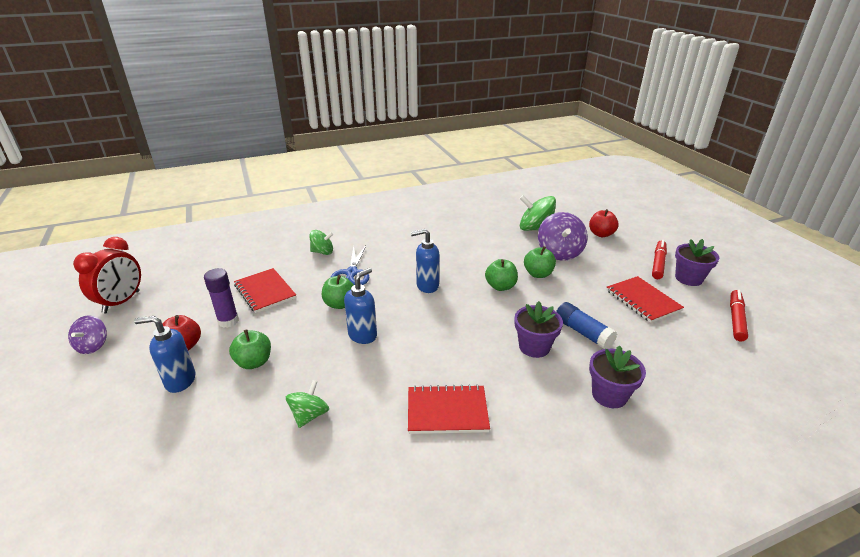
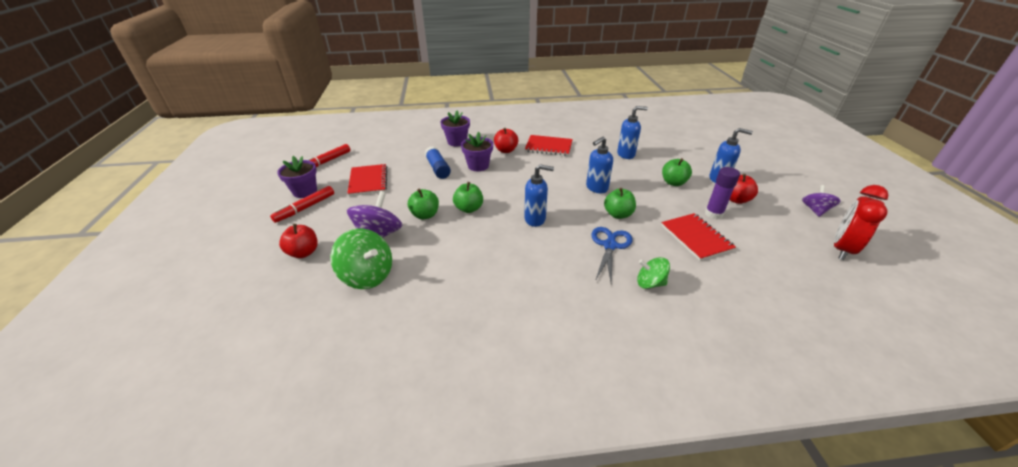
camera: 165 degrees left, 5 degrees up
(309, 415) = (626, 154): green spinning top -> blue soap dispenser
(514, 388) = (506, 150): none -> red apple

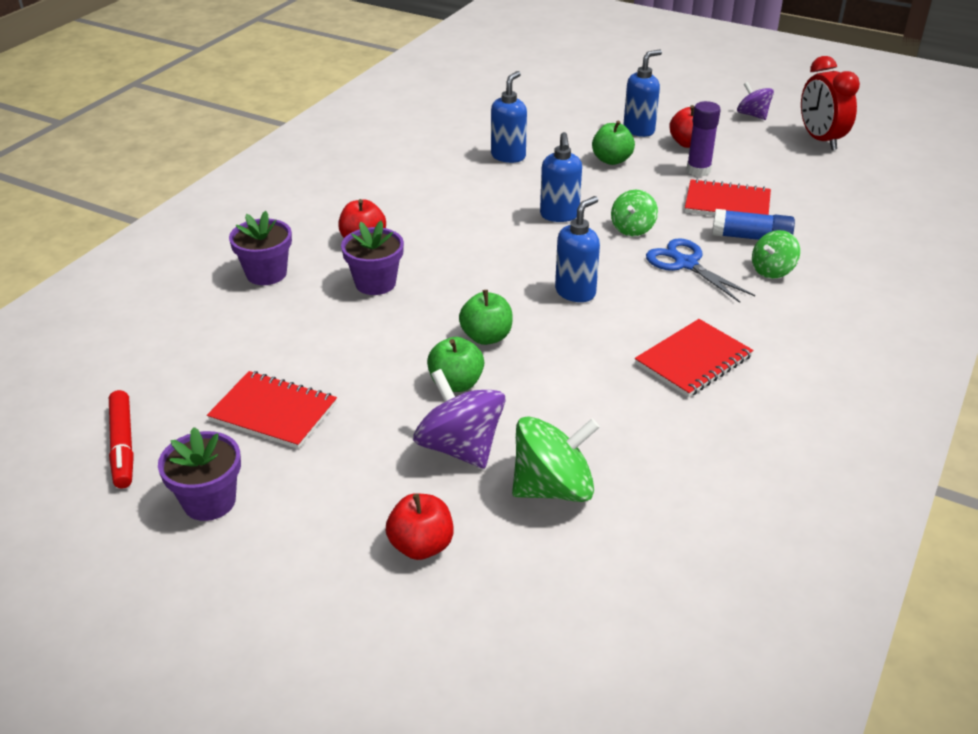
camera: 55 degrees left, 0 degrees up
(305, 208) = (274, 514): red marker -> none
(438, 168) = (331, 324): blue glue stick -> blue glue stick (751, 238)
(548, 147) = (405, 201): red notebook -> red notebook (693, 360)
(618, 214) = (632, 228): green apple -> green spinning top

